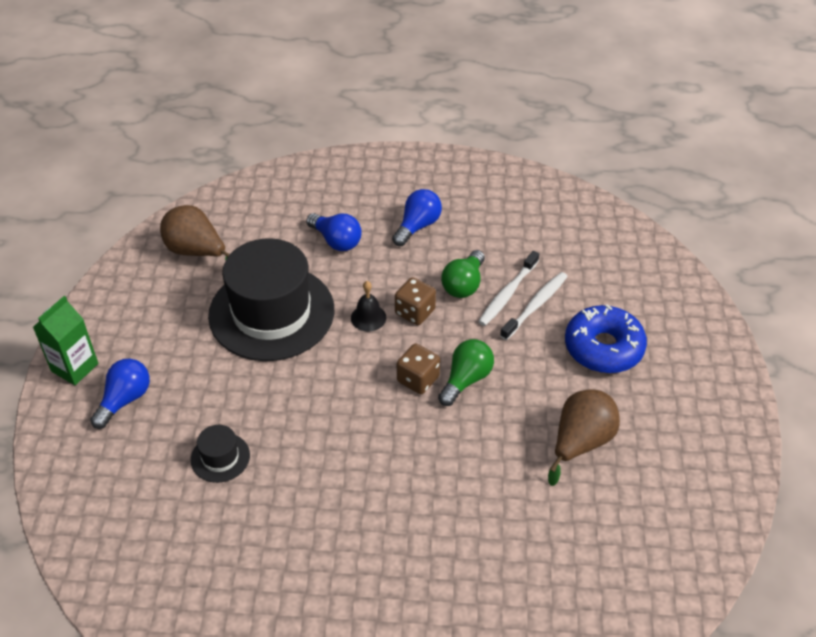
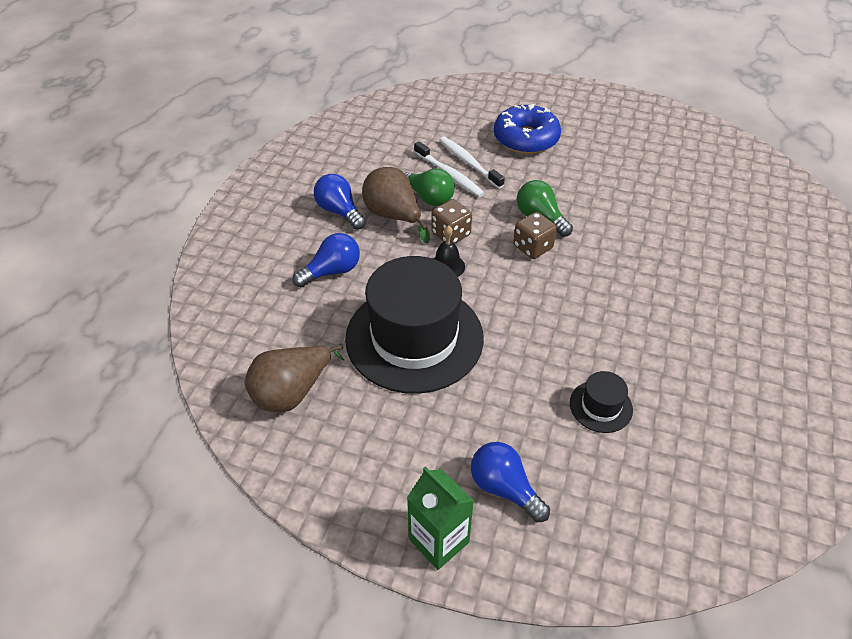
camera: 75 degrees left, 0 degrees up
(580, 442) = (618, 171): brown pear -> brown pear (393, 216)

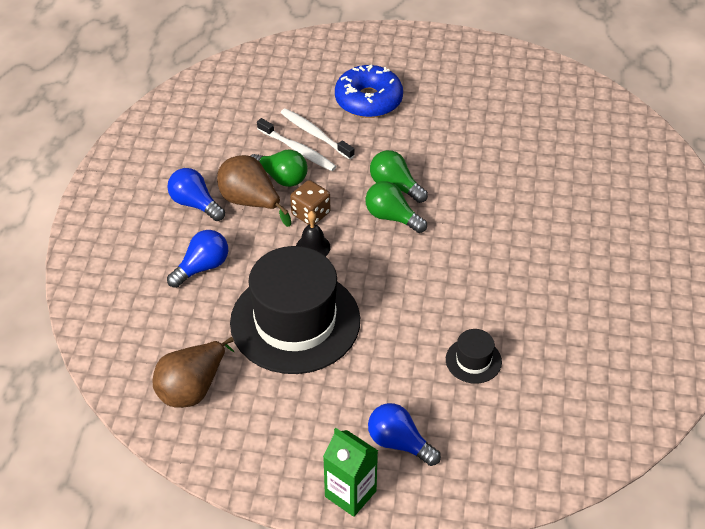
camera: 10 degrees left, 0 degrees up
(532, 247) = (392, 217): brown dice -> green light bulb

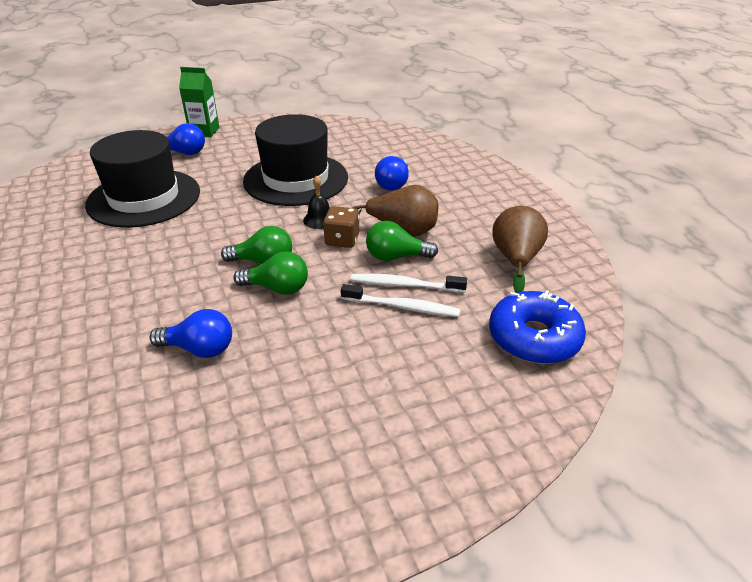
camera: 150 degrees right, 10 degrees down
(192, 388) = (334, 138): brown pear -> brown pear (515, 260)
(195, 204) = (446, 215): blue light bulb -> blue light bulb (199, 349)
(368, 100) = (376, 372): blue donut -> blue donut (534, 338)
(473, 360) = (144, 198): black hat -> black hat, size x2.38

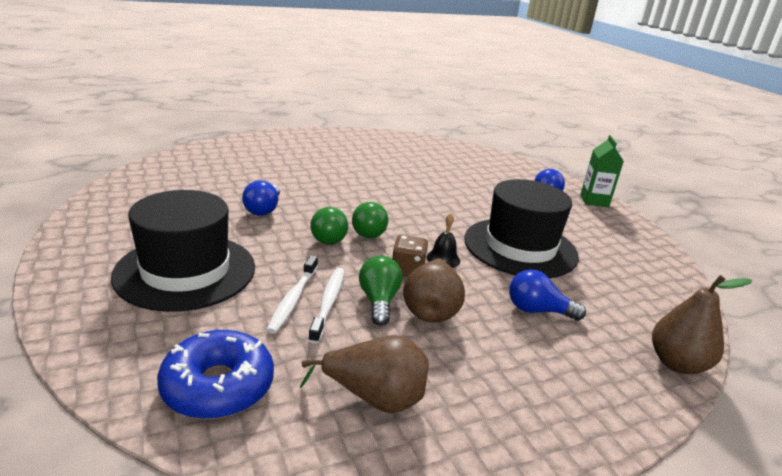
camera: 85 degrees right, 10 degrees down
(144, 198) = (459, 182): black hat -> black hat (185, 271)
(440, 146) = (677, 363): none -> brown pear

